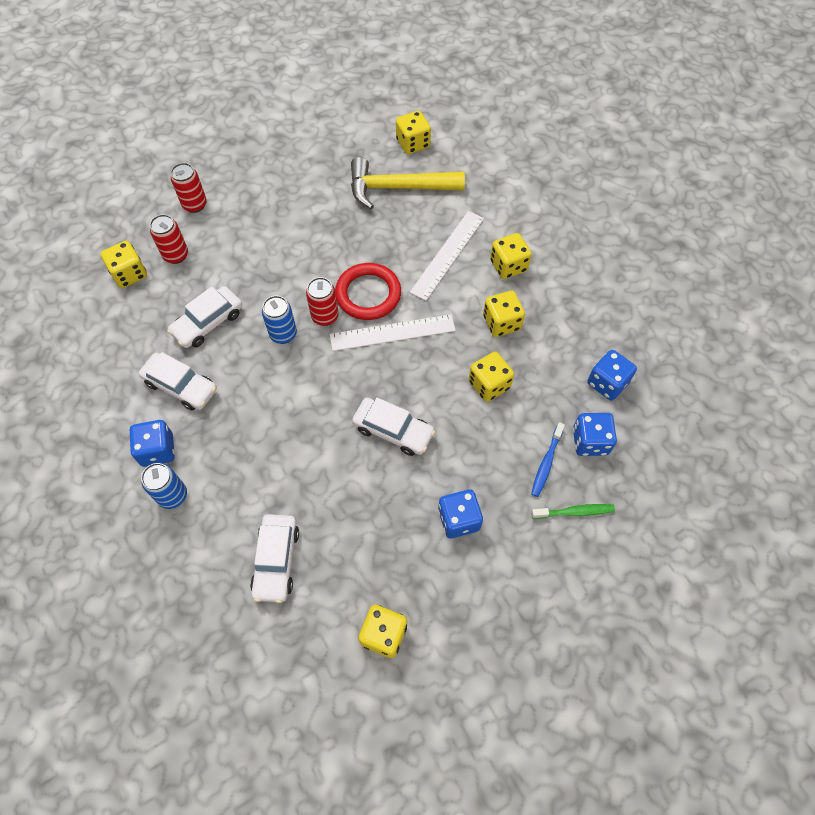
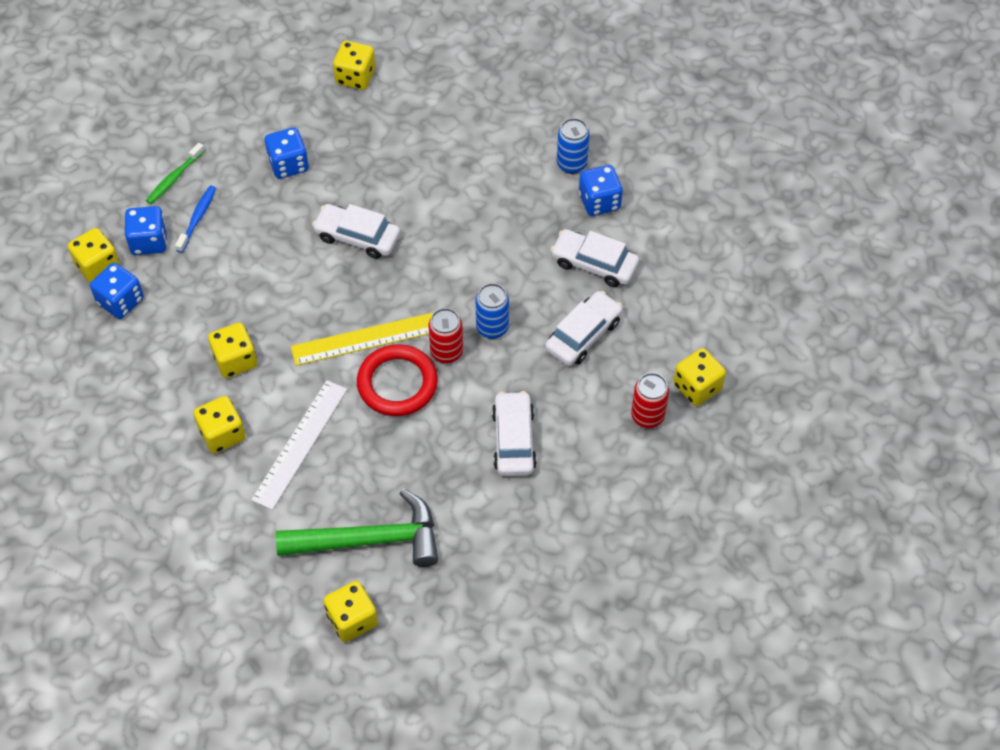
camera: 175 degrees right, 5 degrees down
(195, 205) = (645, 491): red can -> none
(276, 560) = (459, 121): white car -> white car (513, 440)
(392, 333) = (364, 339): white ruler -> yellow ruler
(397, 188) = (370, 539): yellow hammer -> green hammer
(489, 384) = (253, 290): yellow dice -> yellow dice (98, 266)
(574, 512) = (174, 178): green toothbrush -> green toothbrush turned 45 degrees counterclockwise

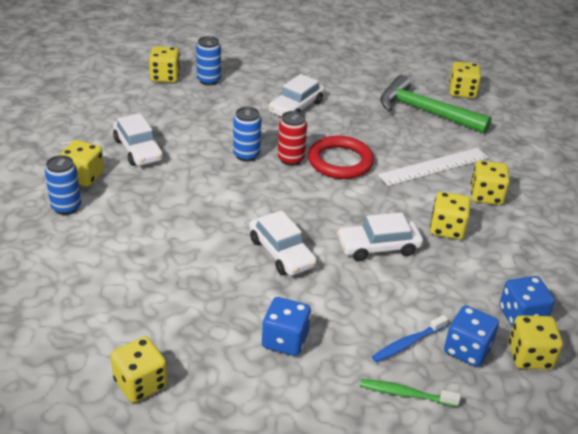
camera: 145 degrees left, 20 degrees down
(174, 178) = (405, 394): green toothbrush -> green toothbrush turned 150 degrees counterclockwise
(364, 339) = (339, 193): yellow ruler -> none
(583, 335) = (195, 124): white car -> white car (378, 247)
(599, 201) = (83, 177): blue dice -> yellow dice
(647, 416) = (209, 80): red can -> blue can

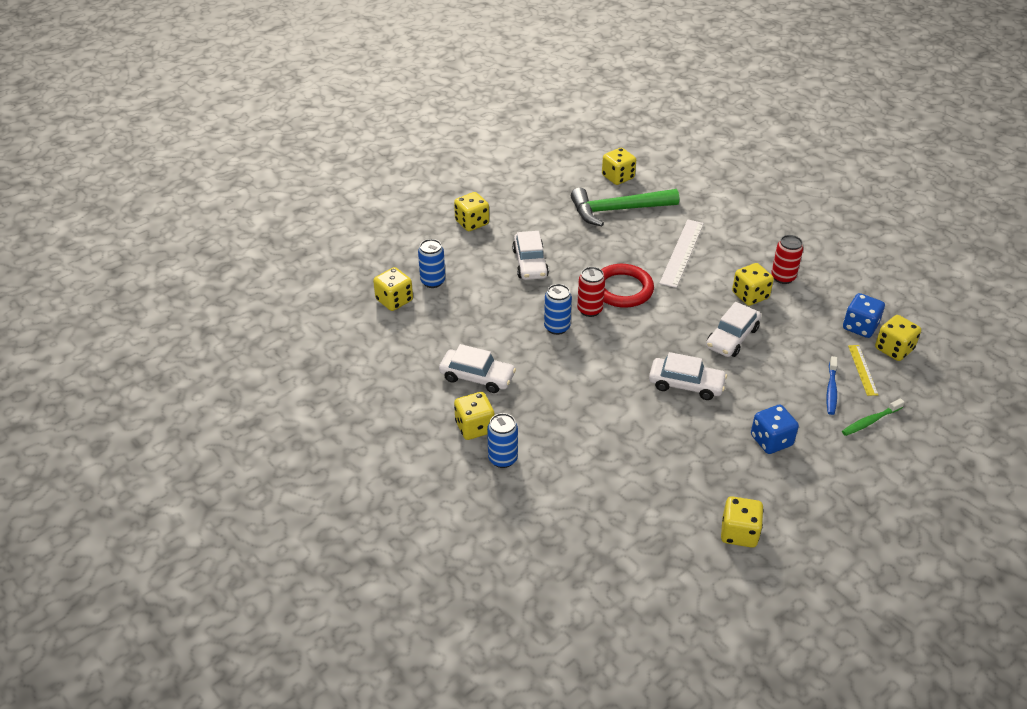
camera: 40 degrees left, 5 degrees up
(467, 350) = (862, 370): blue dice -> yellow ruler
(486, 196) = (739, 254): yellow dice -> yellow dice (472, 223)
(502, 235) = (783, 277): none -> red can

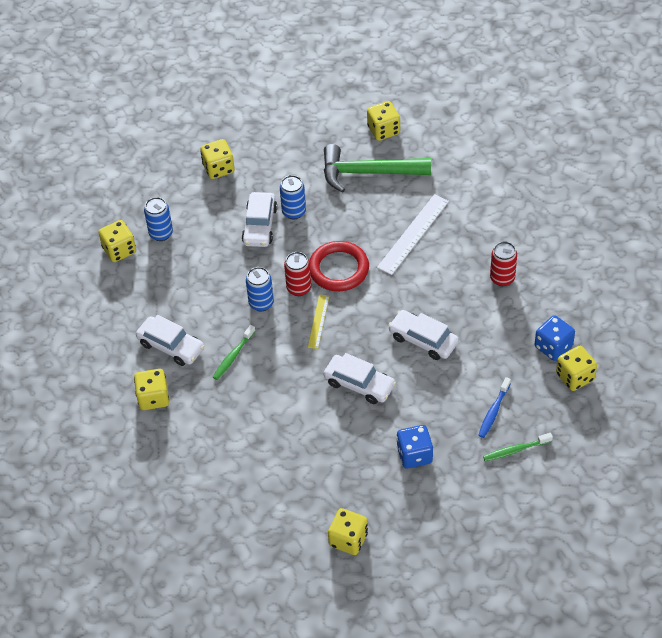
camera: 15 degrees right, 10 degrees up
(503, 459) = (168, 433): blue can -> blue can (294, 212)
(546, 377) = (233, 356): none -> green toothbrush
(732, 337) = (423, 340): white car -> white car turned 75 degrees clockwise
(750, 295) = (460, 295): yellow dice -> none
(862, 370) = (533, 394): yellow ruler -> yellow ruler (318, 321)

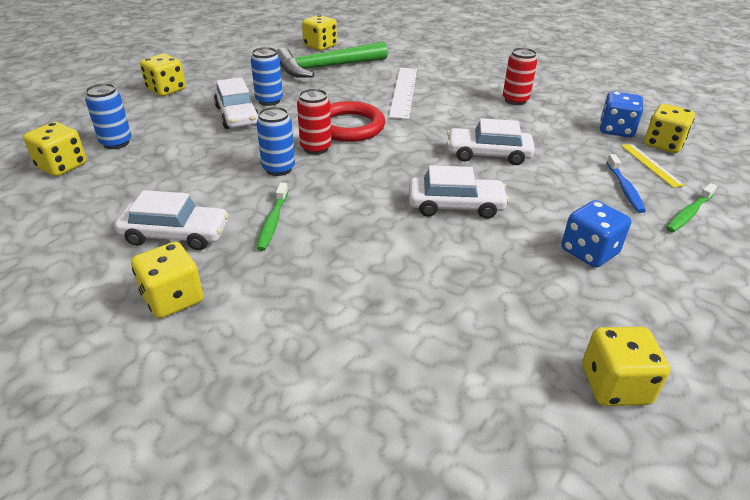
camera: 30 degrees left, 15 degrees down
(318, 321) = (359, 167): yellow ruler -> yellow ruler (650, 165)

